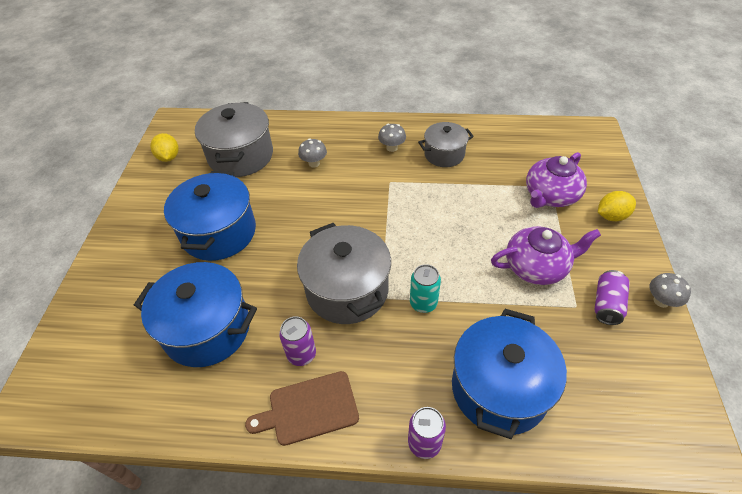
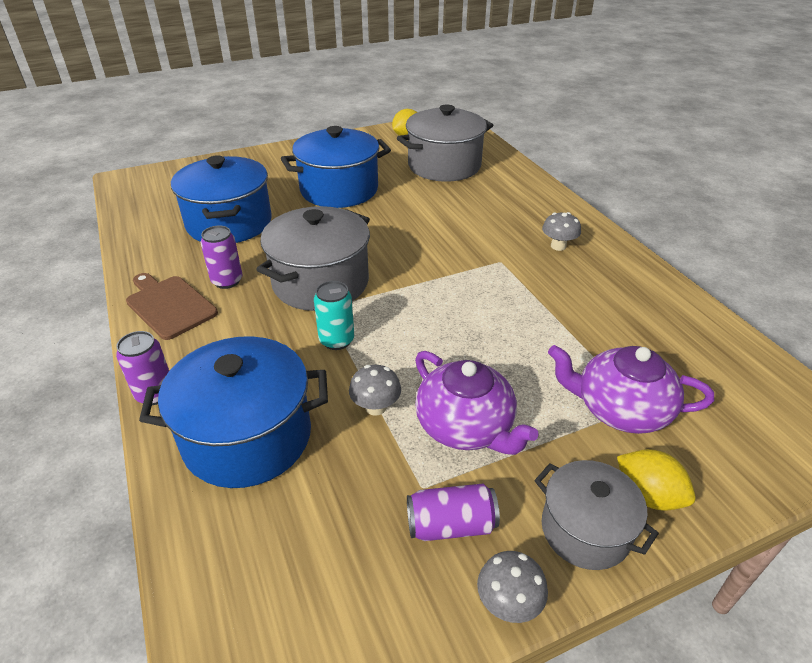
camera: 60 degrees right, 10 degrees down
(314, 163) = (477, 206): grey mushroom -> grey mushroom (375, 407)
(444, 154) = (592, 288): grey pot -> grey pot (585, 530)

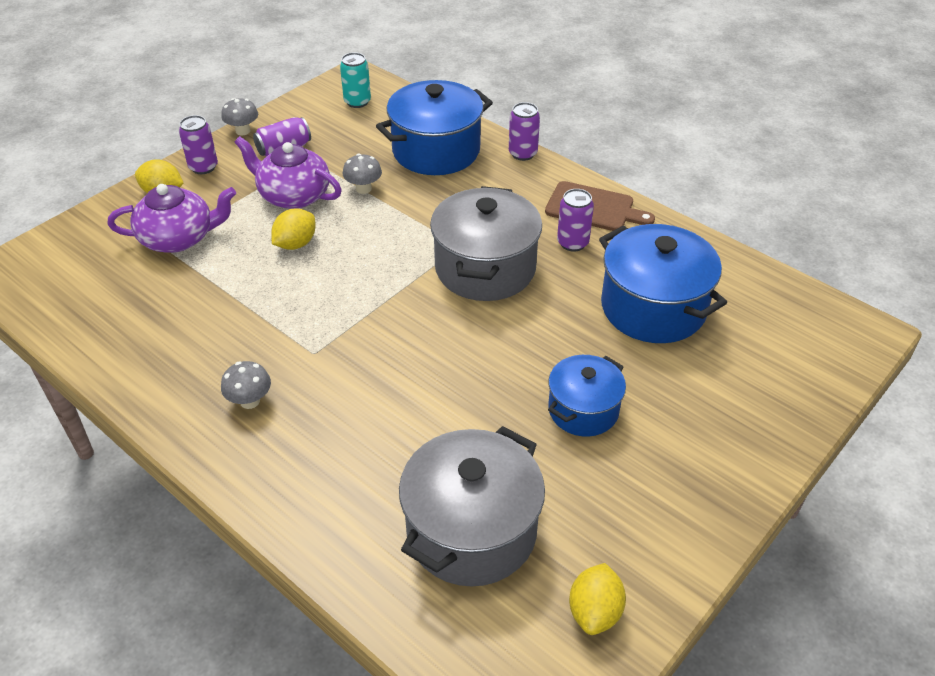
camera: 155 degrees right, 5 degrees up
(336, 340) = (427, 223): turquoise can -> turquoise can (357, 102)
(339, 190) = (583, 410): blue pot -> blue pot, size x0.61
(484, 359) = (296, 244): none -> yellow lemon
(585, 530) = (203, 167): grey pot -> purple can

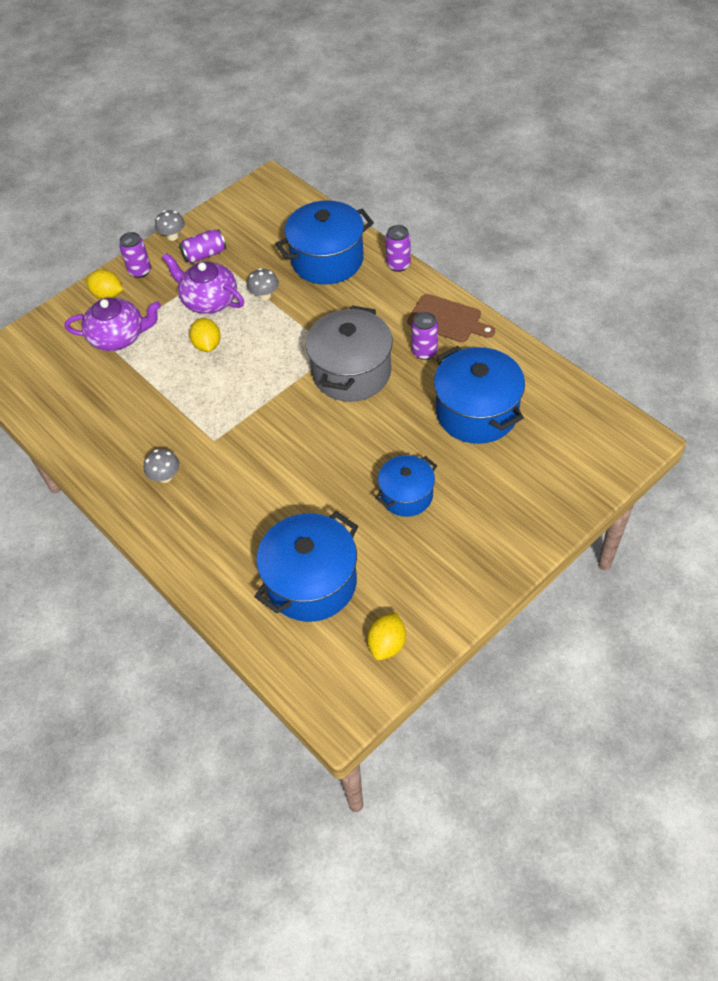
camera: 10 degrees right, 10 degrees up
(296, 244) = (207, 345): yellow lemon -> yellow lemon turned 60 degrees counterclockwise
(357, 102) = (268, 209): turquoise can -> none
(471, 531) = (311, 582): grey pot -> blue pot

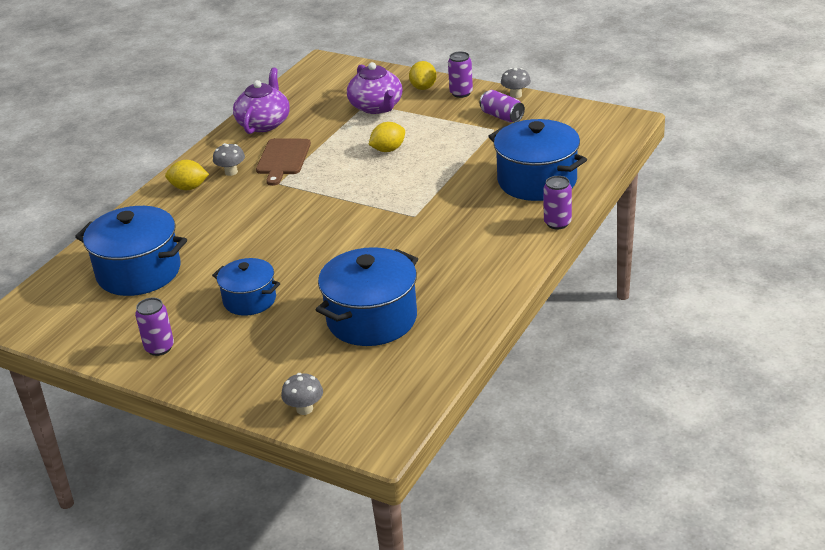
camera: 70 degrees right, 20 degrees down
(209, 300) = (444, 135): purple teapot -> purple teapot (264, 123)
(265, 295) = (467, 160): grey mushroom -> grey mushroom (304, 409)
(351, 372) = (391, 232): grey pot -> none
(387, 644) = (82, 328): yellow lemon -> yellow lemon (189, 188)
(424, 352) = (440, 268): purple can -> purple can (159, 348)
(447, 319) = (494, 271): brown cutting board -> brown cutting board (283, 159)

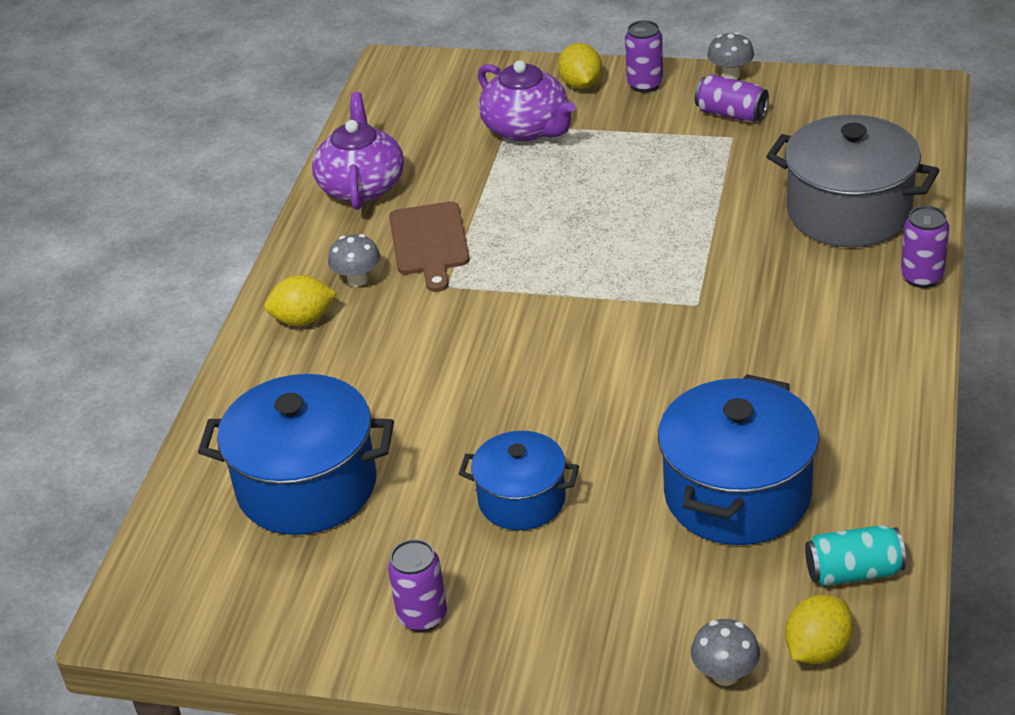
camera: 15 degrees left, 5 degrees up
(388, 150) = (588, 198): yellow lemon -> yellow lemon (817, 650)
(411, 371) = (853, 572): none -> turquoise can
(537, 181) = (849, 212): blue pot -> grey pot

